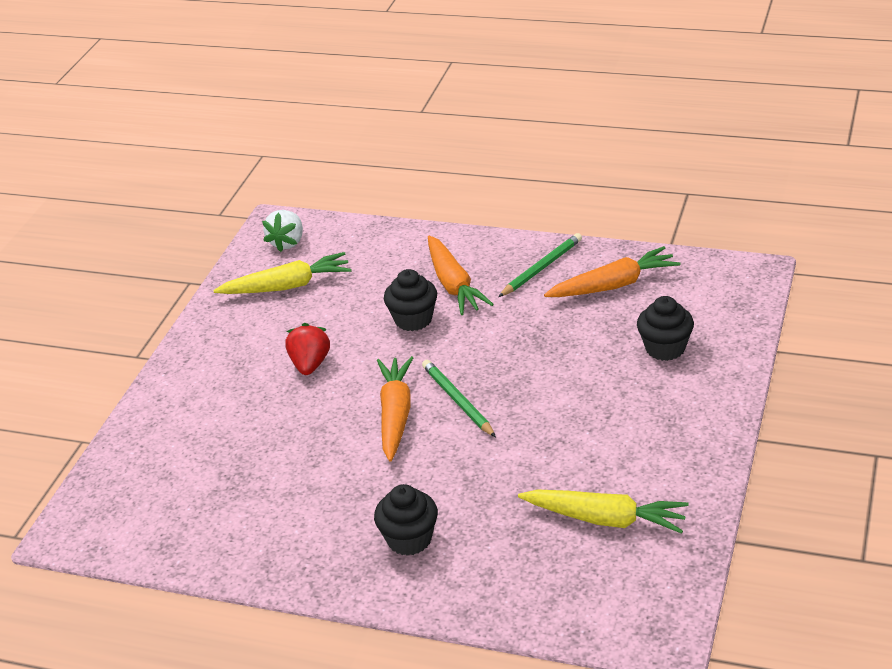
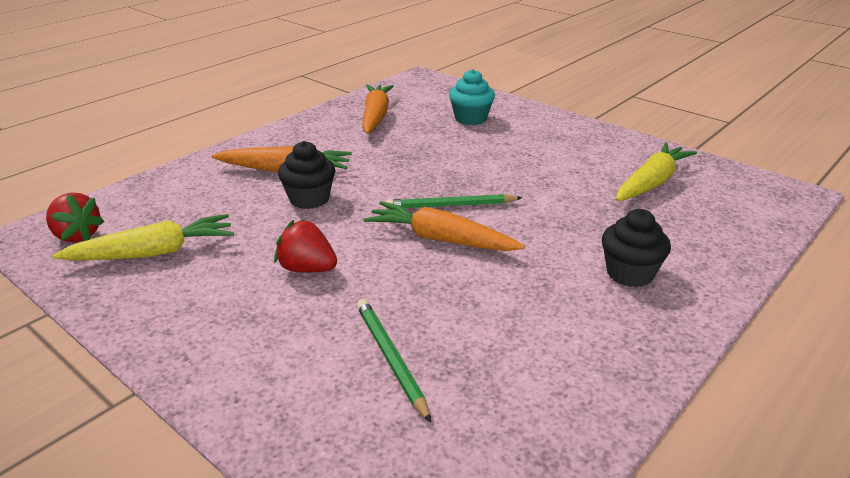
camera: 70 degrees left, 5 degrees down
(287, 243) = (77, 236): white strawberry -> red strawberry
(287, 286) = (153, 253): yellow carrot -> yellow carrot turned 60 degrees clockwise
(541, 268) = (317, 133): green pencil -> green pencil (391, 359)
(665, 348) = (471, 119): black cupcake -> turquoise cupcake

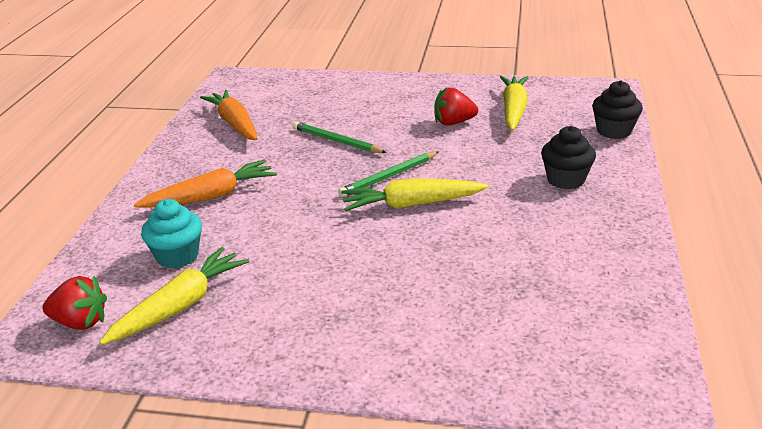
camera: 30 degrees left, 0 degrees up
(307, 269) = (334, 265): red strawberry -> red strawberry (453, 123)
(309, 199) = (265, 212): black cupcake -> black cupcake (614, 131)
(391, 359) = (475, 299): green pencil -> green pencil (337, 141)
(441, 239) = (411, 204): orange carrot -> yellow carrot
(471, 119) = (322, 101): turquoise cupcake -> turquoise cupcake (177, 256)

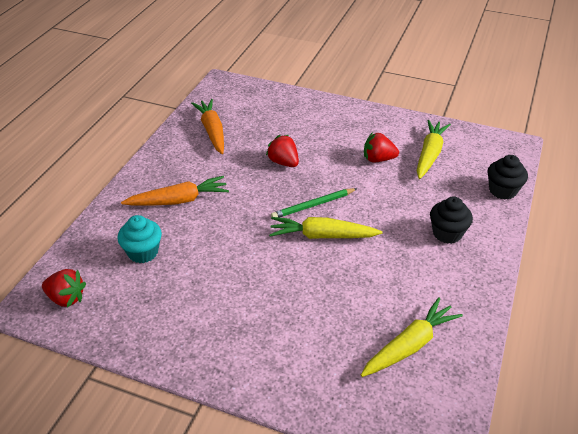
camera: 10 degrees right, 10 degrees up
(180, 306) = (135, 298): yellow carrot -> yellow carrot (410, 345)
(337, 141) = (283, 162): green pencil -> red strawberry

